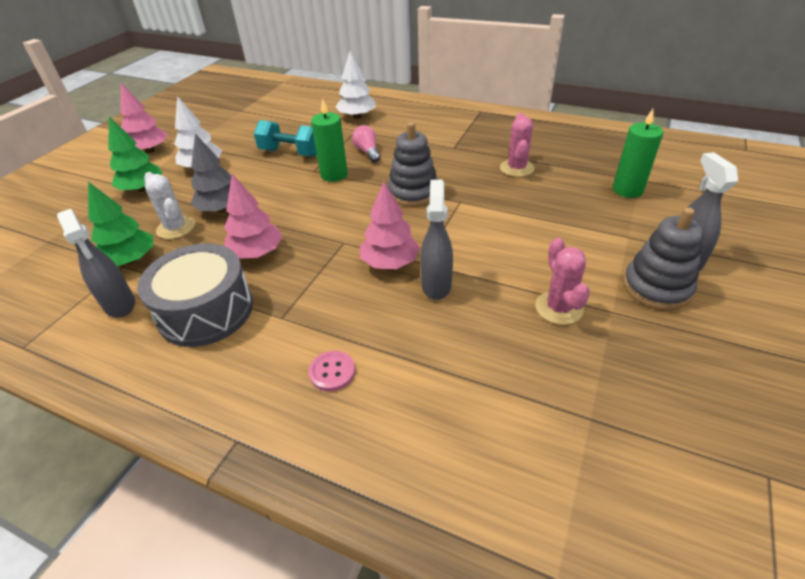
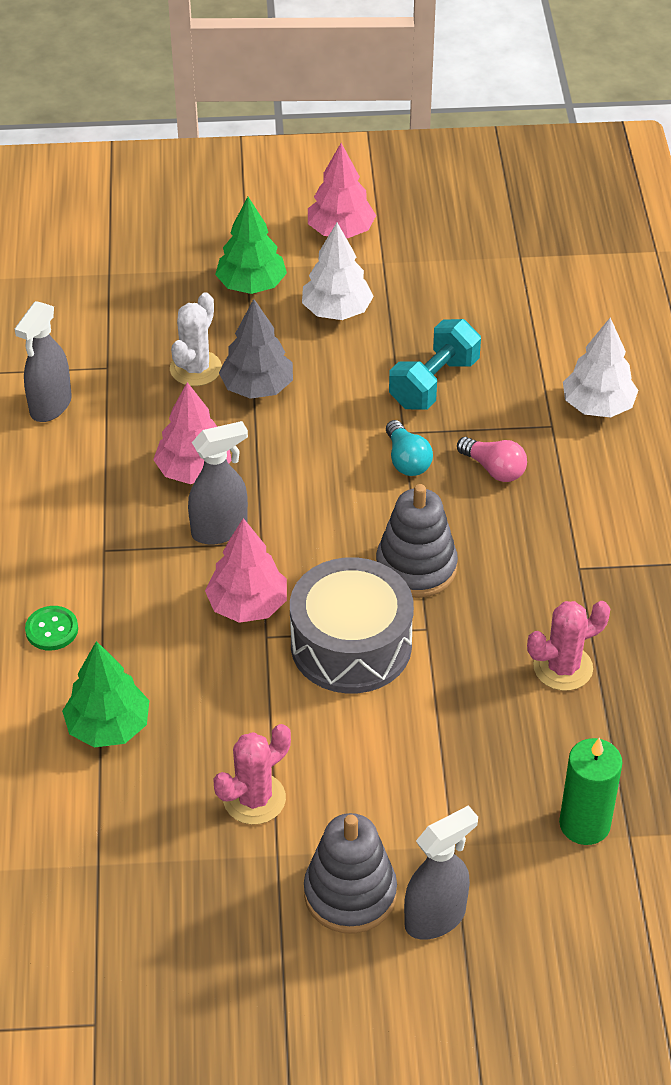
camera: 60 degrees right, 5 degrees up
(131, 260) = (119, 367): green tree -> green tree (108, 727)
(206, 311) = (79, 481): grey drum -> grey drum (351, 645)
(291, 153) = (434, 383): turquoise dumbbell -> turquoise dumbbell turned 45 degrees clockwise
(332, 372) = (52, 629): pink button -> green button
(334, 175) = (407, 460): green candle -> turquoise light bulb
(367, 152) = (494, 469): pink light bulb -> pink light bulb turned 90 degrees clockwise
(436, 285) = (231, 666): grey spray bottle -> grey spray bottle (220, 530)

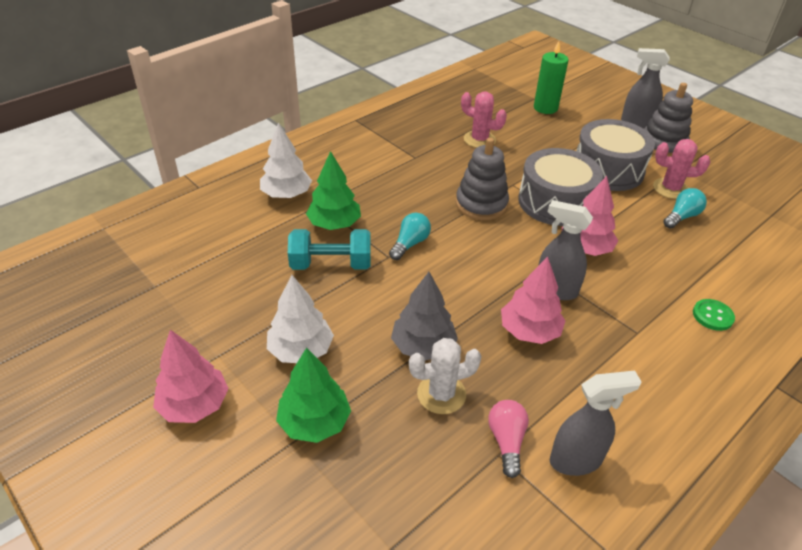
camera: 130 degrees left, 5 degrees down
(108, 727) = (719, 254): green tree -> green tree (334, 224)
(197, 754) = (681, 217): none -> turquoise light bulb
(359, 763) = (608, 170): none -> grey drum
(494, 469) = (379, 209): pink light bulb -> pink light bulb (506, 441)

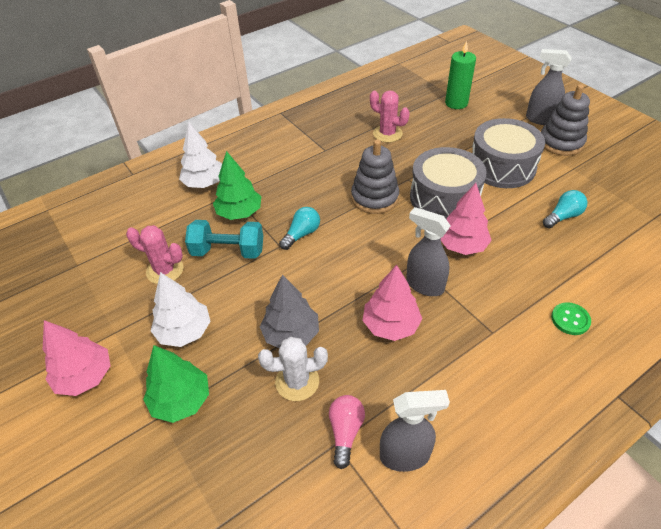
camera: 10 degrees right, 5 degrees up
(670, 189) = (558, 187): pink cactus -> pink cactus (165, 270)

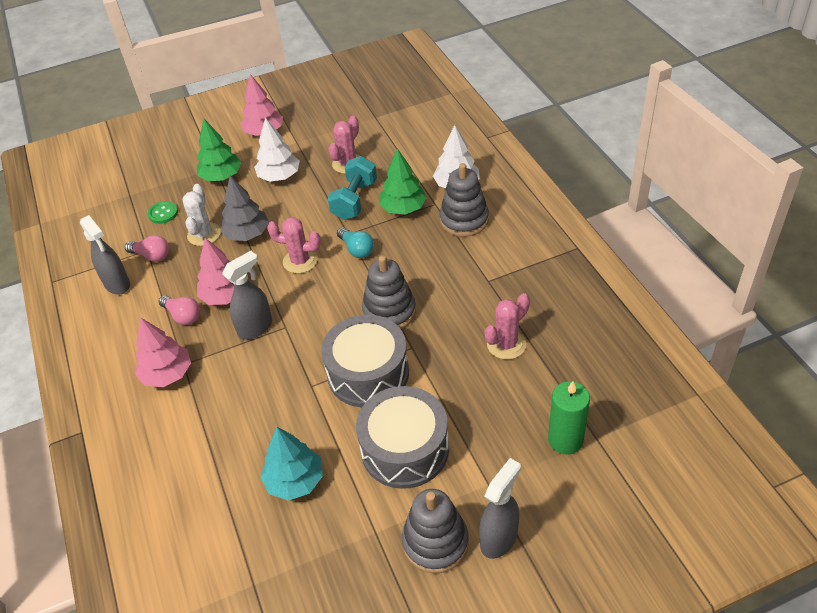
camera: 105 degrees right, 0 degrees up
(253, 172) = (464, 220): none -> grey stacking toy
(325, 274) = (300, 261): none -> pink cactus
(405, 456) = (117, 284): grey spray bottle -> grey spray bottle turned 45 degrees counterclockwise
(431, 356) = (183, 316): none -> pink light bulb
(462, 245) = (291, 369): pink tree -> pink tree (167, 374)
(563, 216) = (295, 480): turquoise light bulb -> turquoise tree
(570, 319) = (165, 428): green button -> green button (163, 213)

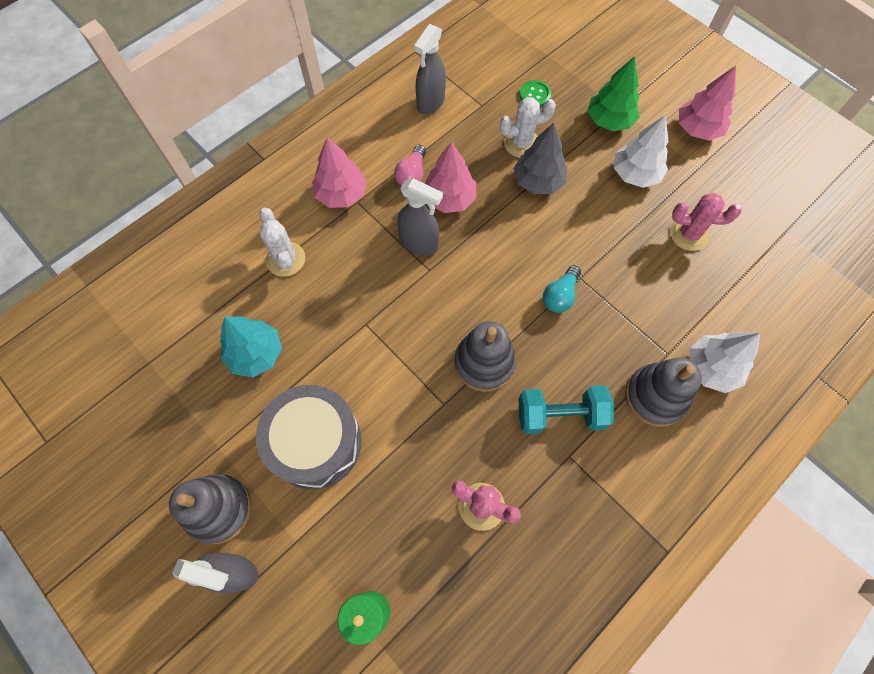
camera: 65 degrees right, 20 degrees up
(152, 256) = (476, 113): pink light bulb -> none
(209, 435) = (285, 259): none -> white cactus
(300, 261) = (521, 247): pink cactus -> none
(354, 200) = (633, 264): turquoise dumbbell -> turquoise dumbbell (560, 415)
(368, 373) = (396, 372): grey drum -> none
(403, 208) = (644, 321): green tree -> none

